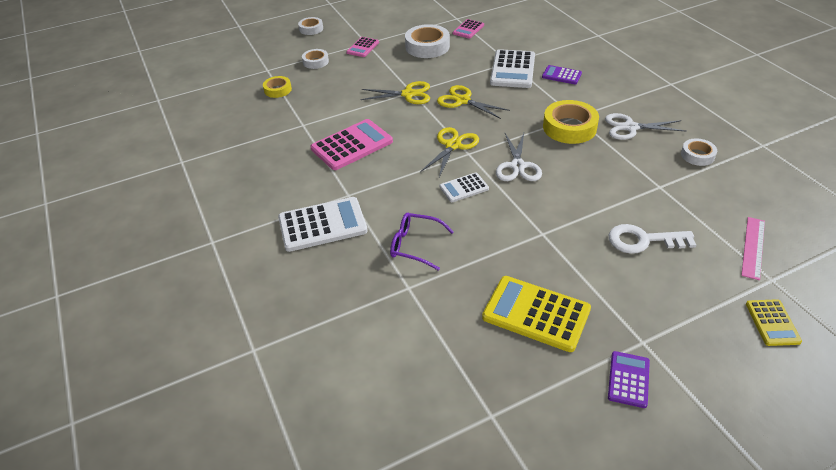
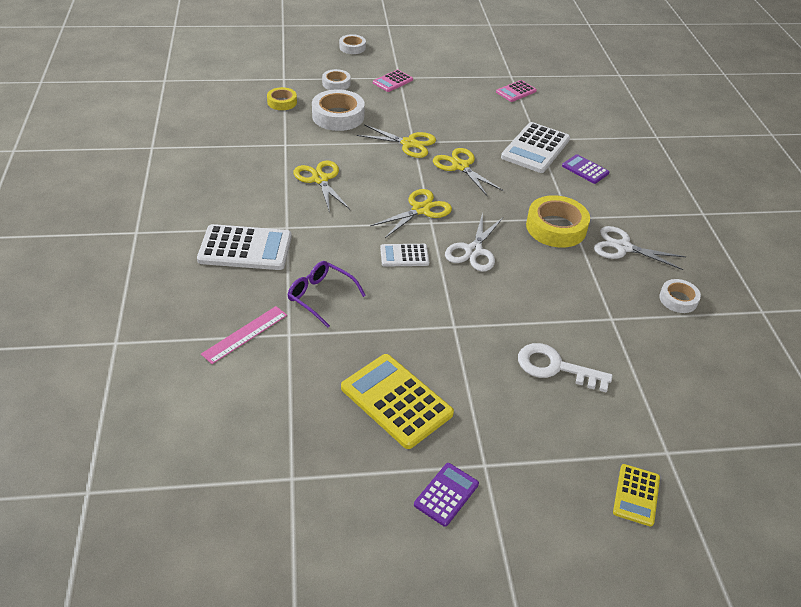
camera: 15 degrees right, 0 degrees up
(352, 145) = (320, 179): pink calculator -> yellow scissors
(427, 46) = (460, 98): white tape -> white tape (338, 116)
(753, 247) = (671, 414): pink ruler -> pink ruler (245, 334)

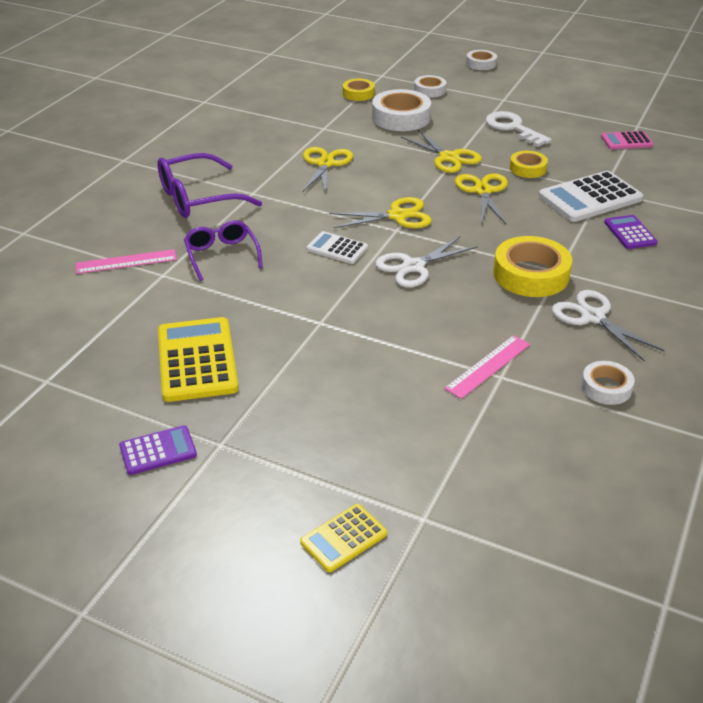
camera: 35 degrees right, 5 degrees down
(245, 248) = (198, 198): white calculator -> purple glasses
(392, 81) = (492, 101): pink calculator -> none
(473, 136) = (528, 168): none -> yellow tape
(555, 367) = (385, 394): white key -> white key (513, 128)
(597, 314) = (488, 366): none -> pink ruler

